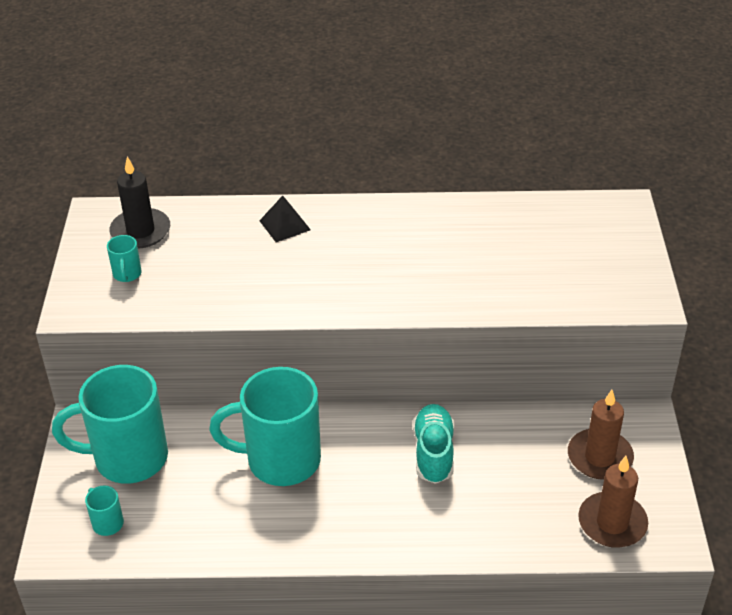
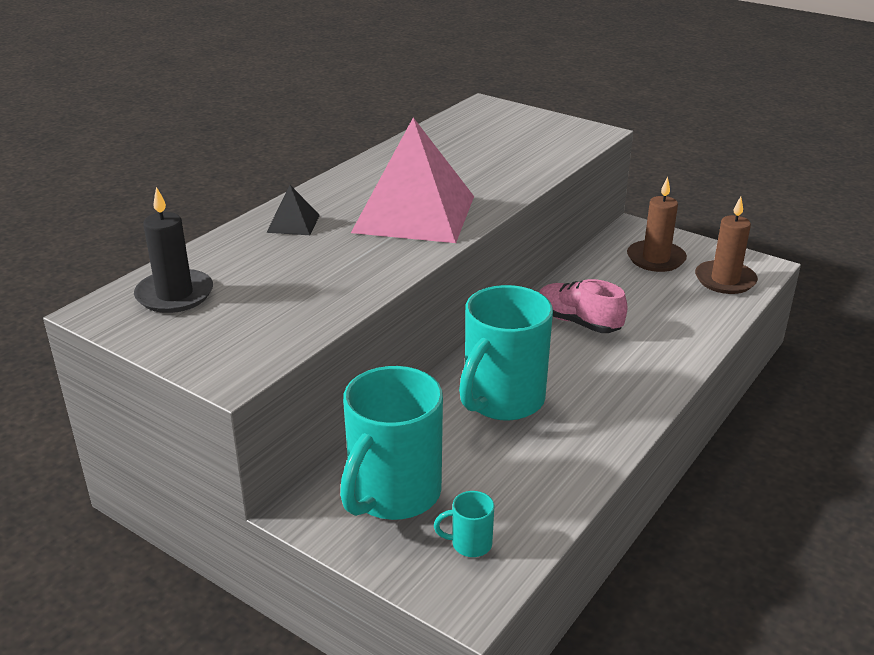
camera: 55 degrees left, 10 degrees down
(127, 274) = (229, 323): turquoise mug -> none
(362, 274) = (414, 214): none -> pink pyramid
(433, 453) = (578, 322): turquoise shoe -> pink shoe

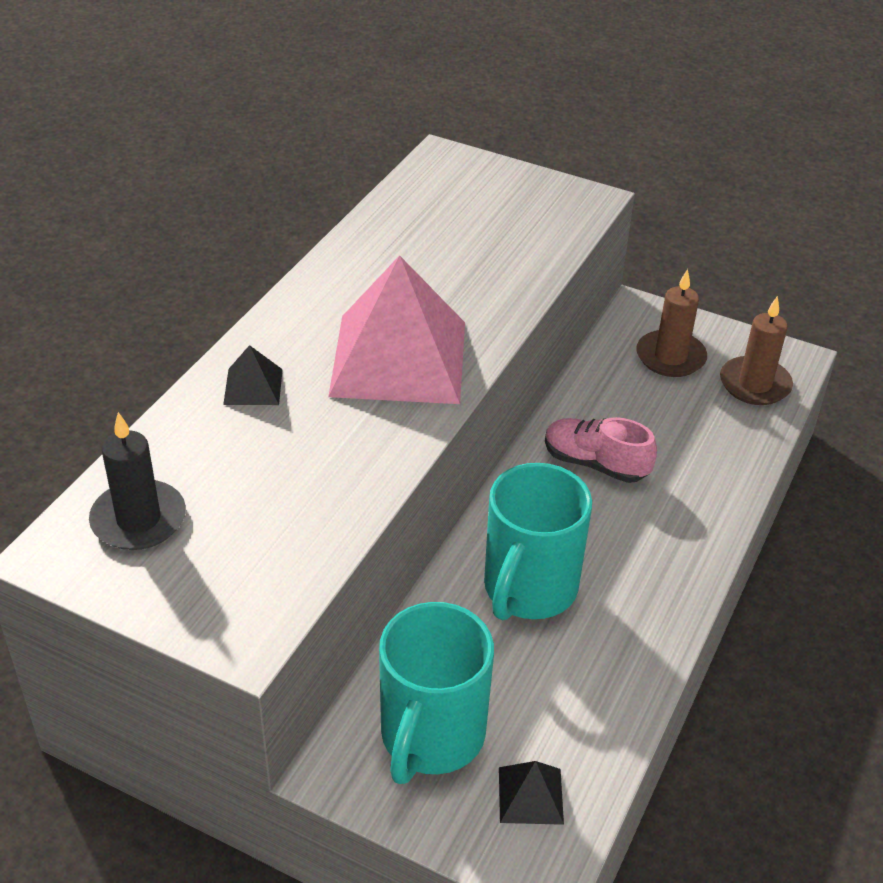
camera: 10 degrees left, 10 degrees up
(470, 544) = (530, 795): turquoise mug -> black pyramid

